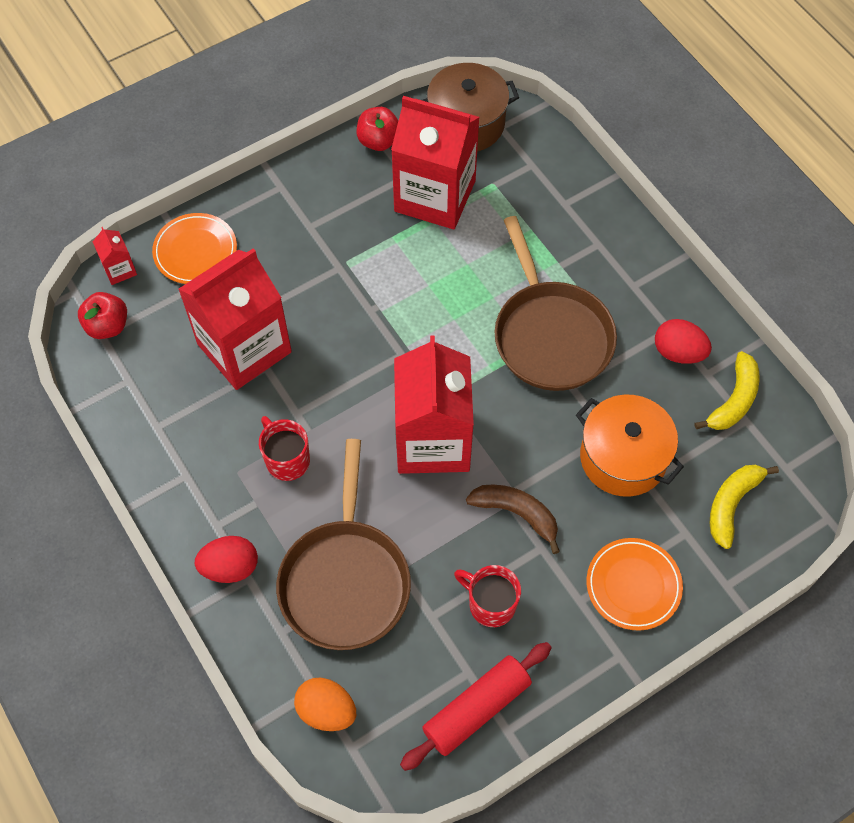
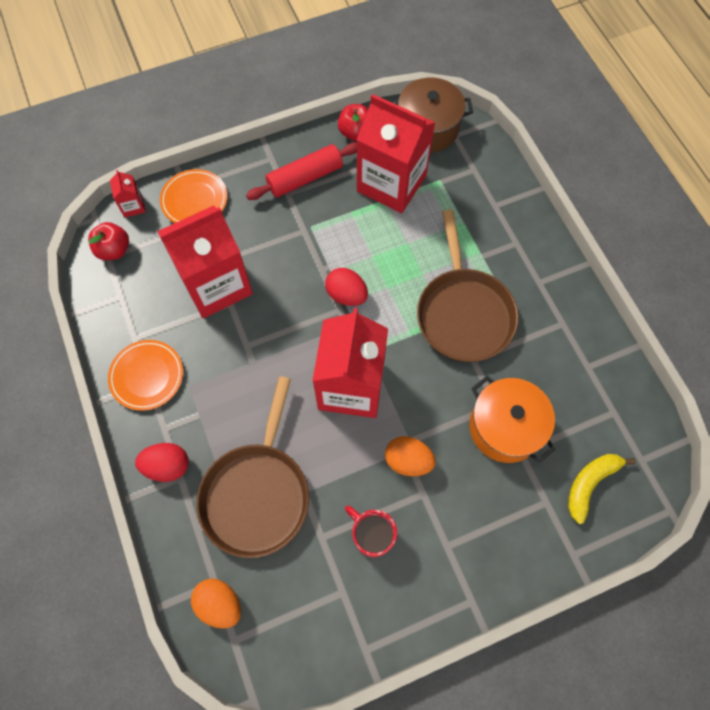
camera: 10 degrees right, 5 degrees up
(287, 460) = (231, 383): red mug -> none
(476, 709) = (343, 626): red rolling pin -> red rolling pin (305, 178)
(516, 513) = (408, 461): brown banana -> orange egg
(633, 585) = (494, 540): orange plate -> orange plate (147, 376)
(678, 352) = (567, 344): red egg -> red egg (346, 295)
(734, 400) = (606, 393): yellow banana -> none

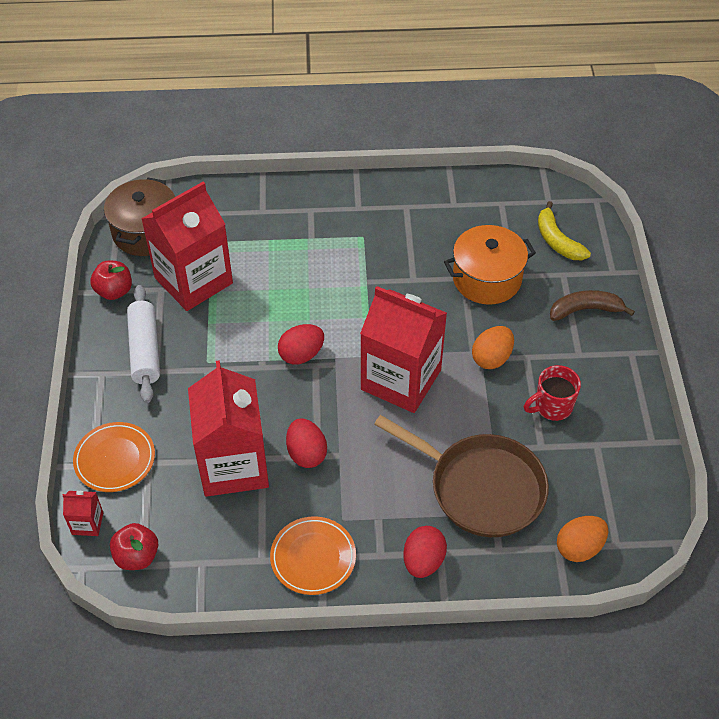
camera: 70 degrees left, 15 degrees down
(245, 335) = (306, 453): none -> red egg
(305, 178) = (145, 350): red rolling pin -> white rolling pin
(463, 313) = (364, 271): brown pan -> none
(508, 538) = (585, 310): none -> brown banana

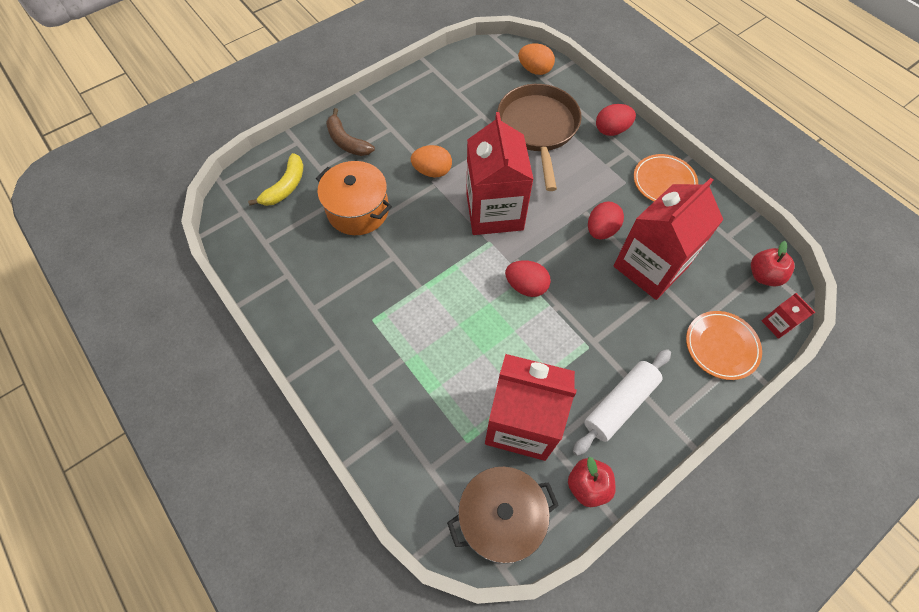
camera: 125 degrees left, 10 degrees up
(552, 406) = (446, 123): red mug -> none

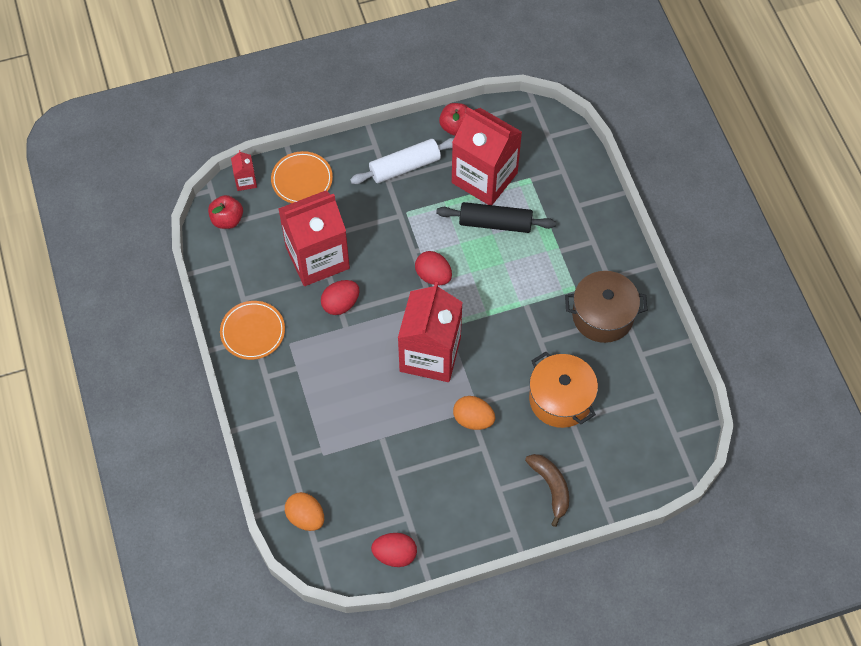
camera: 160 degrees left, 0 degrees up
(285, 186) = (627, 451): yellow banana -> none
(486, 368) = (495, 223): none -> black rolling pin
(500, 518) = (524, 128): brown pot -> brown pot (602, 316)
(538, 128) = (342, 435): brown pan -> none
(611, 130) = (267, 407): red egg -> red egg (395, 554)

